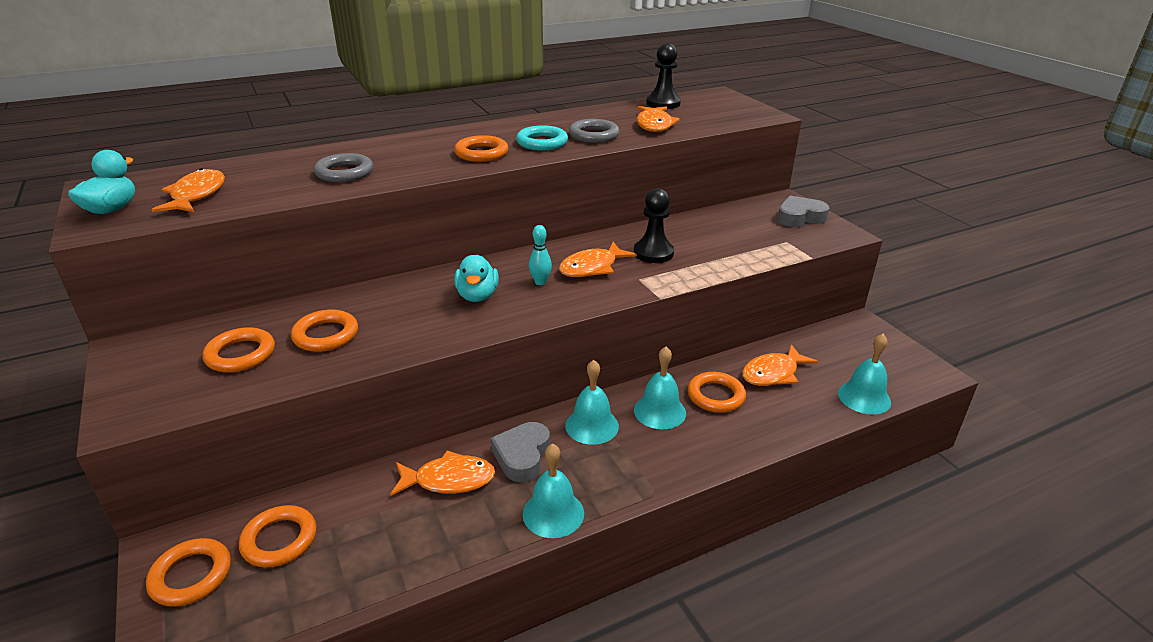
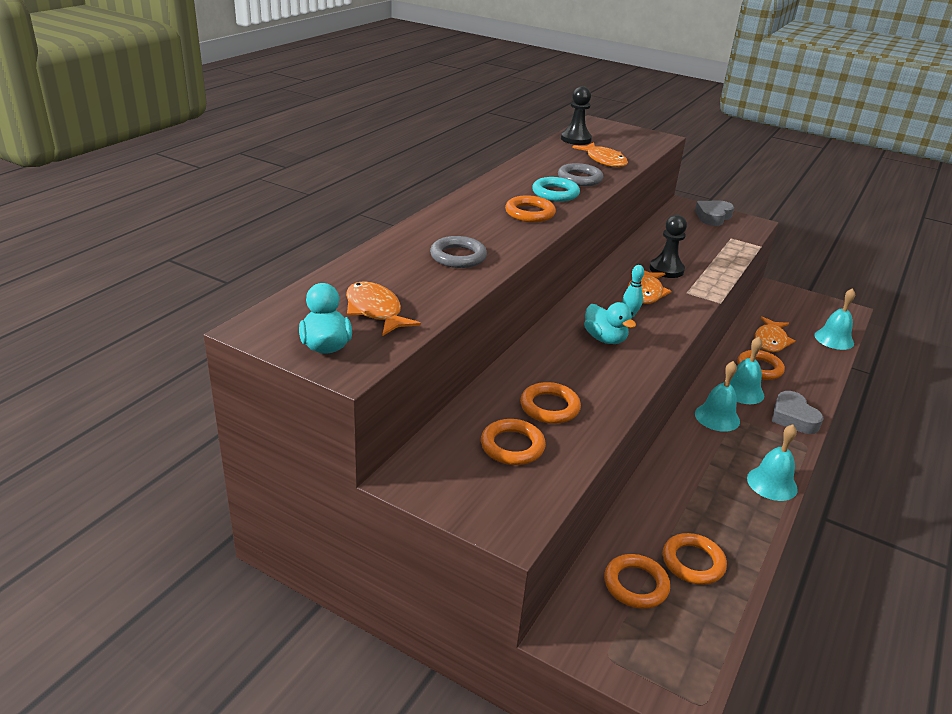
camera: 35 degrees left, 0 degrees up
(191, 576) = (614, 639): orange ring -> orange ring (693, 562)
(449, 480) = (683, 492): orange fish -> none
(522, 456) = (705, 456): grey heart -> grey heart (793, 417)

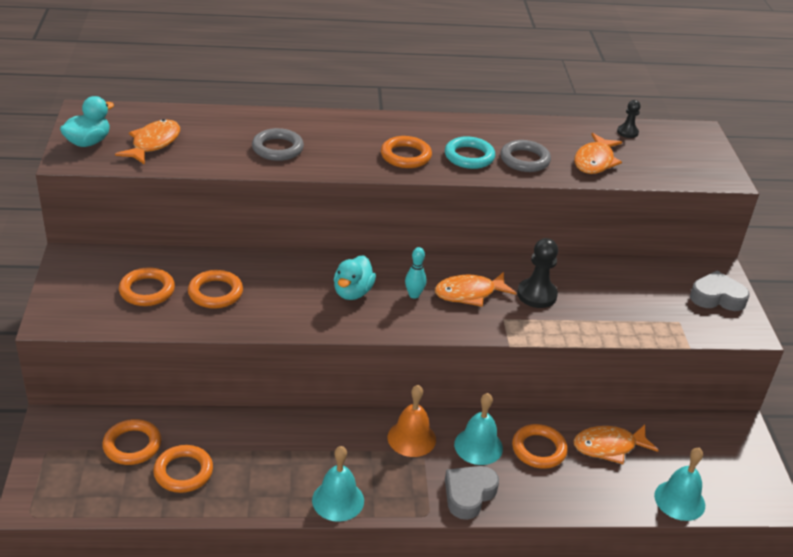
camera: 55 degrees right, 5 degrees up
(576, 139) = (627, 132): black pawn -> black pawn, size x0.58
(717, 417) = (411, 438): turquoise bell -> orange bell

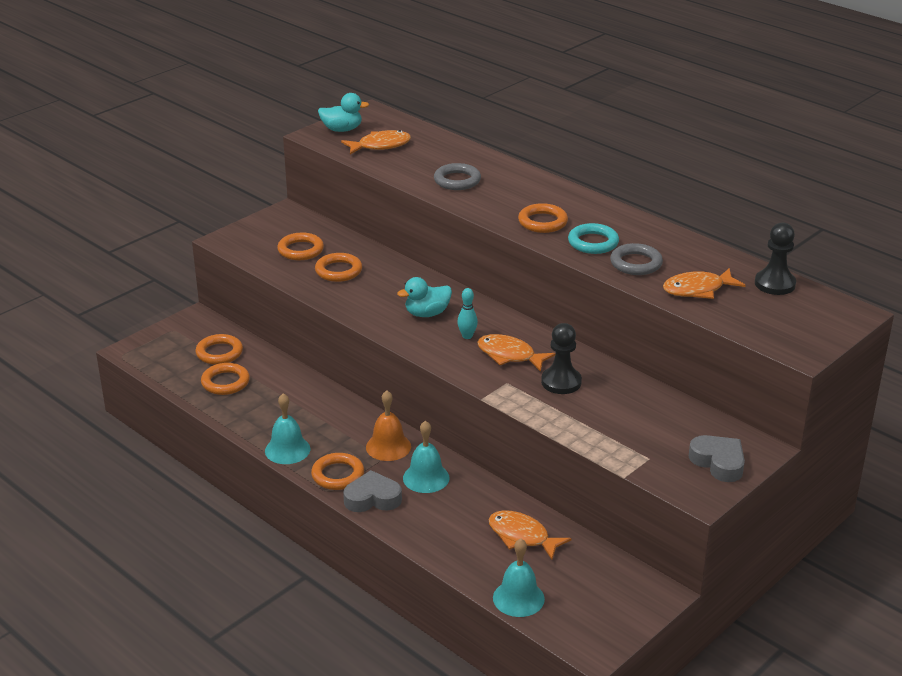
camera: 50 degrees right, 5 degrees down
(539, 449) = (465, 505): orange ring -> orange ring (338, 475)
(627, 132) = (775, 284): black pawn -> black pawn, size x1.71

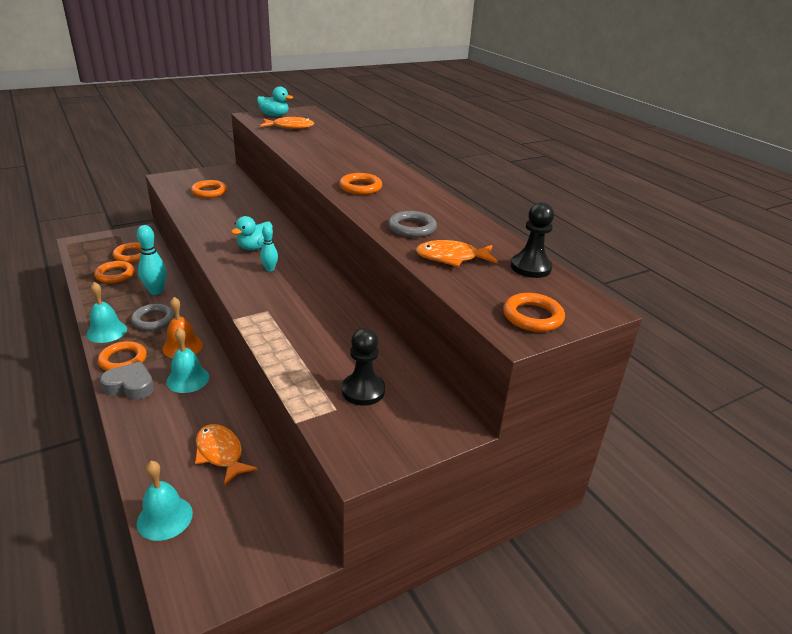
camera: 15 degrees right, 0 degrees up
(295, 391) = (156, 291): none -> turquoise bowling pin
(338, 271) = (221, 208): orange ring -> orange ring (532, 316)
(427, 313) = (255, 247): turquoise duck -> turquoise duck turned 45 degrees counterclockwise
(457, 180) = (322, 153): grey ring -> grey ring (153, 320)
(510, 355) = (290, 290): orange fish -> none
(561, 382) = (313, 320): black pawn -> black pawn (363, 391)
(593, 242) = (388, 207): turquoise ring -> none
(718, 462) = (402, 431): grey heart -> none

